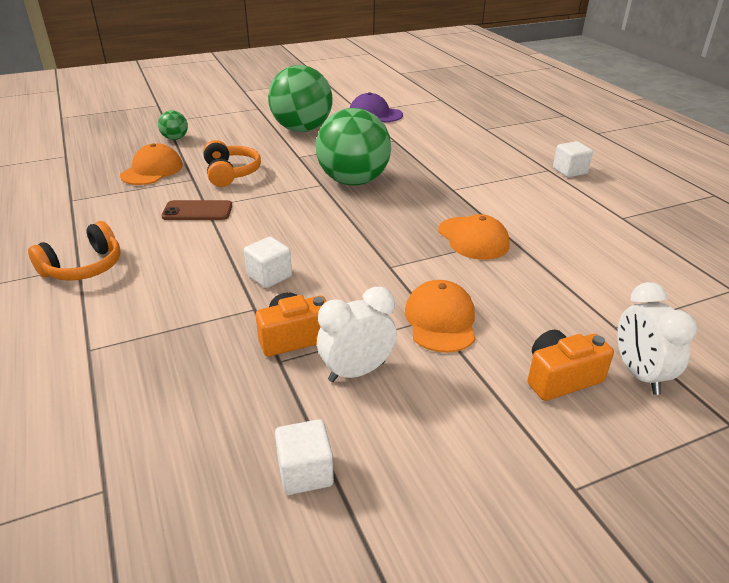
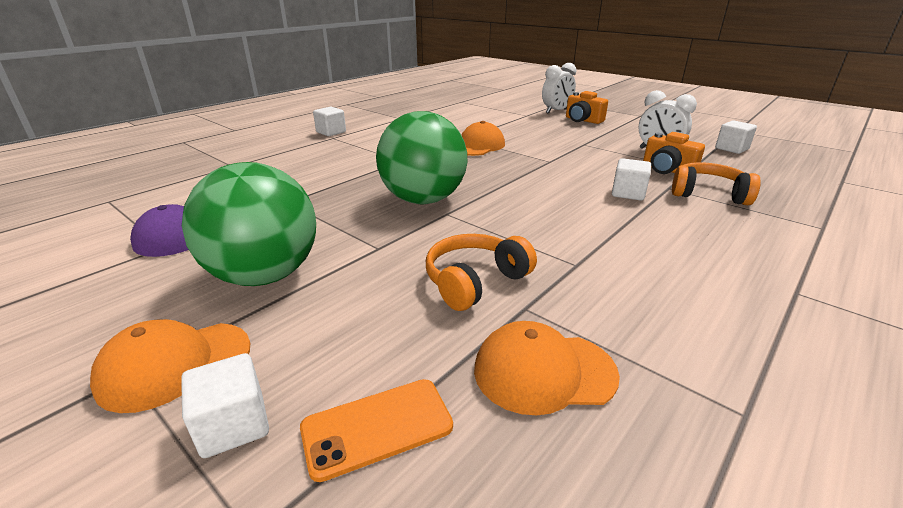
camera: 115 degrees left, 5 degrees down
(83, 267) = (790, 287): orange headphones -> orange headphones (708, 194)
(175, 138) = (377, 427): green ball -> orange phone
(197, 211) = (594, 265): brown phone -> none
(209, 120) = (233, 425): none -> white cube
(440, 320) = (582, 142): orange cap -> orange cap (175, 365)

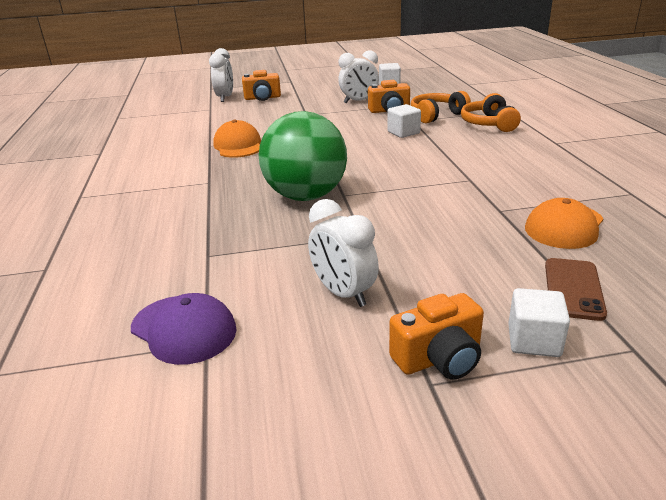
camera: 50 degrees left, 0 degrees up
(175, 365) = (439, 358): orange cap -> orange camera
(265, 275) = (343, 293): green ball -> white clock
(331, 132) = (61, 194): white cube -> none
(377, 427) = (573, 289): orange phone -> brown phone
(475, 281) = (453, 215): orange headphones -> orange headphones (489, 124)

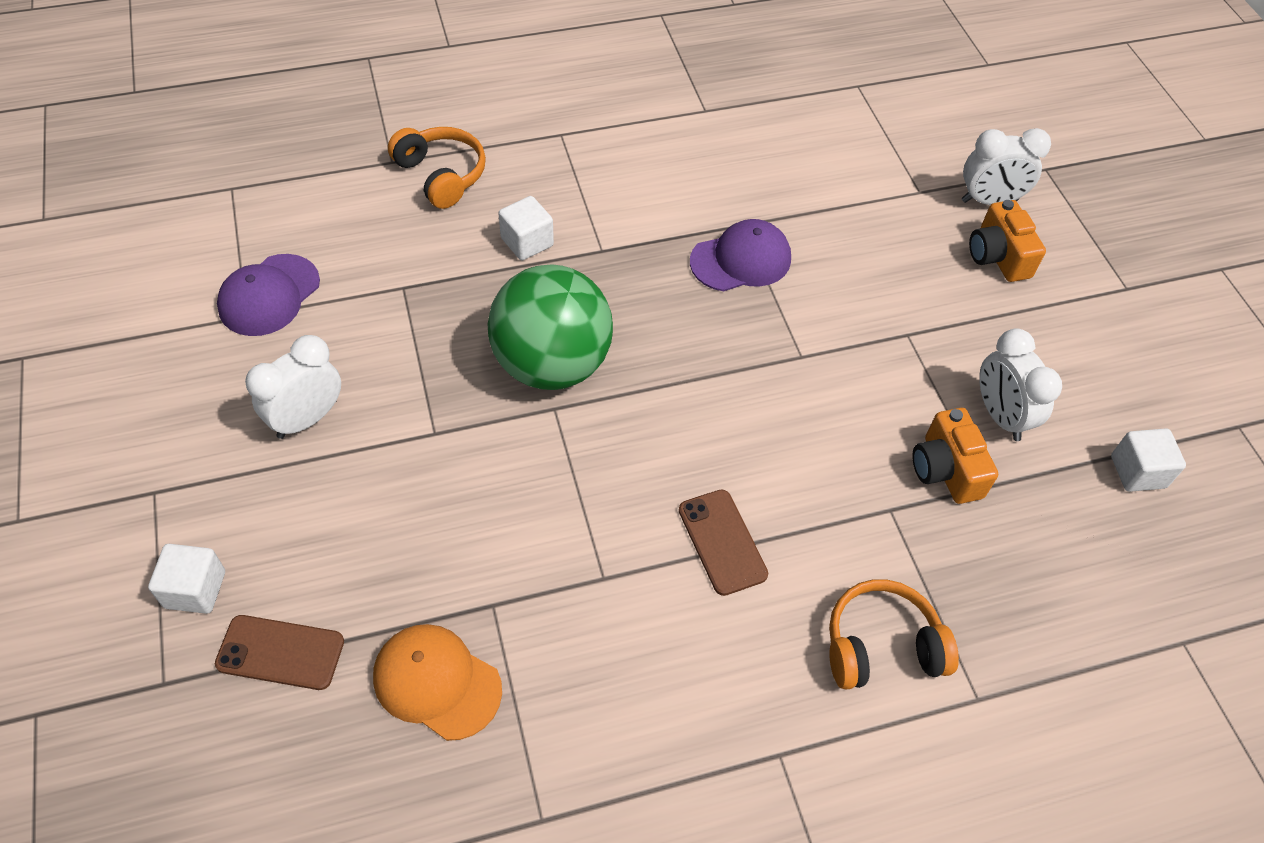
camera: 80 degrees right, 25 degrees up
(238, 145) = (741, 260): orange cap -> purple cap
(403, 132) = (818, 490): white cube -> white cube (527, 242)
(436, 115) = (925, 553): orange headphones -> orange headphones (441, 175)
(439, 152) = (722, 542): none -> brown phone
(439, 358) = (186, 501): orange camera -> none

